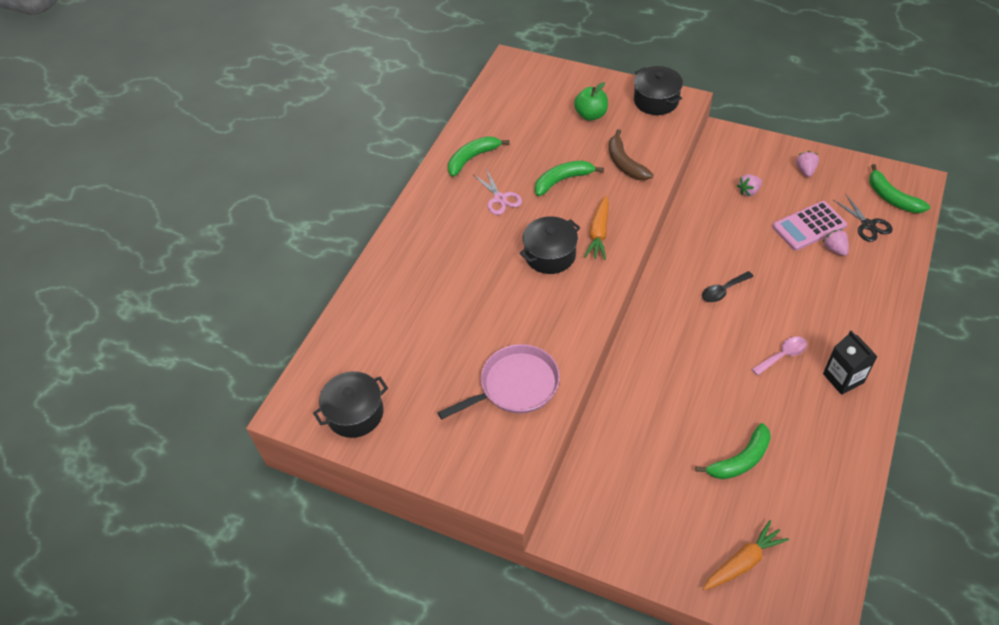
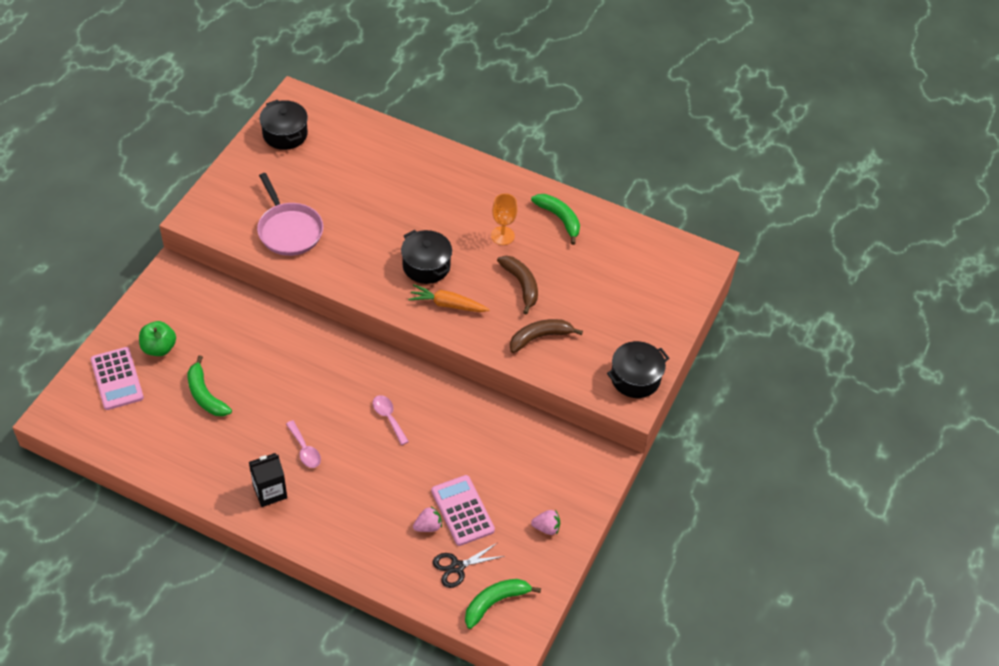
camera: 85 degrees right, 0 degrees up
(500, 198) = (502, 235): pink scissors -> orange goblet
(563, 180) = (521, 285): green banana -> brown banana
(591, 115) = (616, 318): green apple -> green apple (159, 348)
(723, 291) = (388, 418): black spoon -> pink spoon
(743, 562) = (117, 379): orange carrot -> pink calculator
(748, 191) = (519, 466): pink strawberry -> none

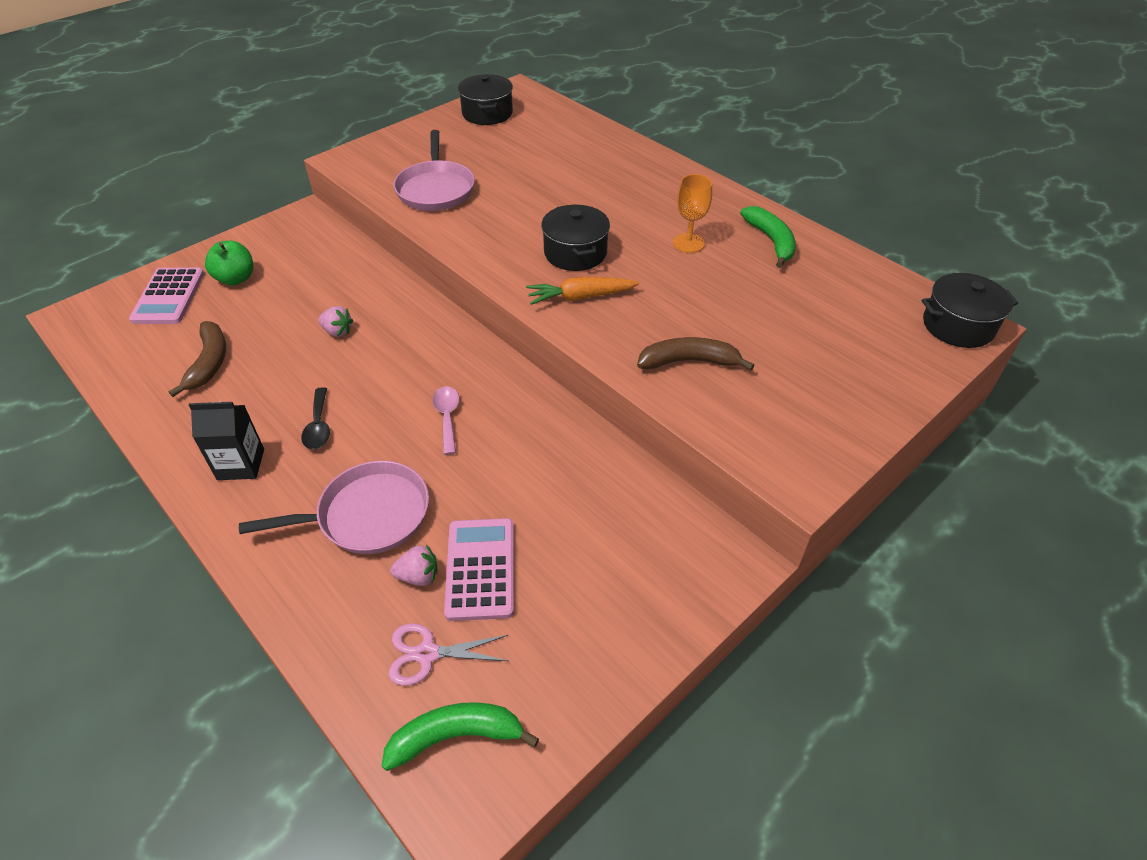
camera: 25 degrees right, 5 degrees down
(205, 395) = (248, 336): green banana -> none
(305, 450) = (318, 426): pink spoon -> black spoon
(375, 499) = (368, 515): none -> pink pan
(447, 304) = (580, 297): orange carrot -> orange carrot turned 45 degrees counterclockwise
(457, 567) = (427, 654): black scissors -> pink scissors
(521, 285) = (689, 297): brown banana -> brown banana (209, 363)
(546, 528) = (596, 636): pink strawberry -> pink strawberry (337, 331)
(635, 378) = (816, 448): black pot -> black pot (958, 326)

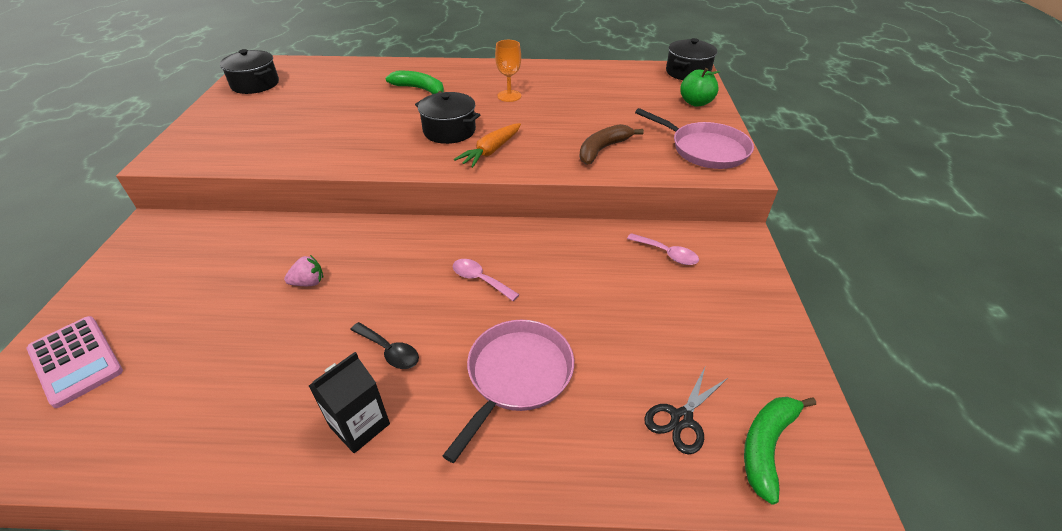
camera: 45 degrees left, 5 degrees down
(209, 363) = (209, 379): brown banana -> none
(236, 279) = (142, 304): green apple -> green apple (696, 103)
(418, 576) = (606, 381): pink strawberry -> none
(427, 654) = (681, 419): pink scissors -> black scissors
(436, 189) = (284, 142): pink pan -> pink pan (705, 149)
(480, 569) = (634, 345): pink calculator -> none
(634, 516) = (667, 254): none -> pink spoon
(771, 241) = (551, 76): green banana -> green banana (420, 89)

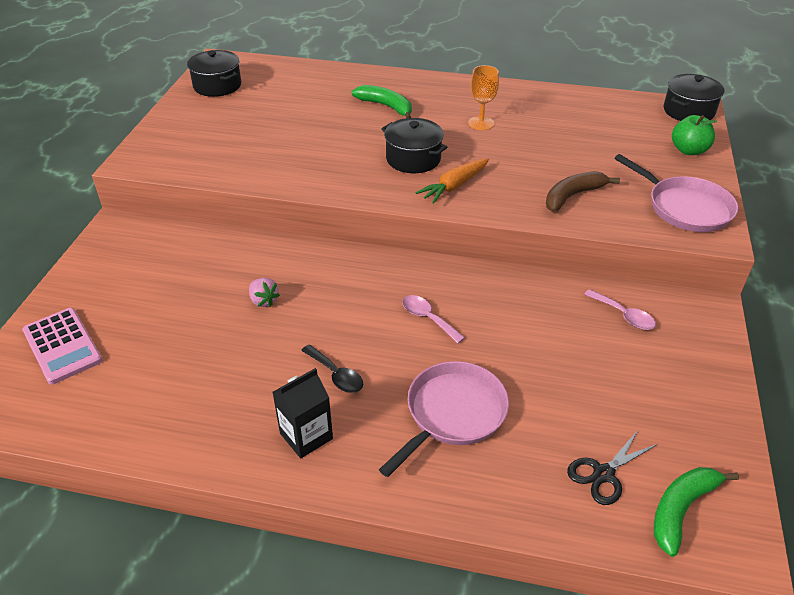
camera: 10 degrees right, 0 degrees up
(308, 282) = (263, 301): pink strawberry -> pink strawberry turned 60 degrees clockwise

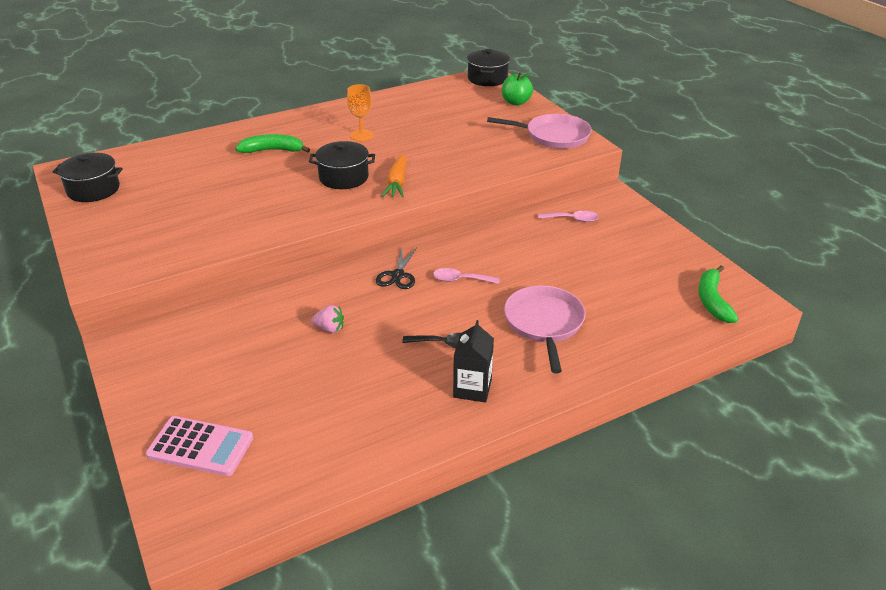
camera: 40 degrees left, 5 degrees down
(572, 196) = (481, 157): brown banana -> none
(603, 474) = (659, 306): black scissors -> black scissors (398, 275)

